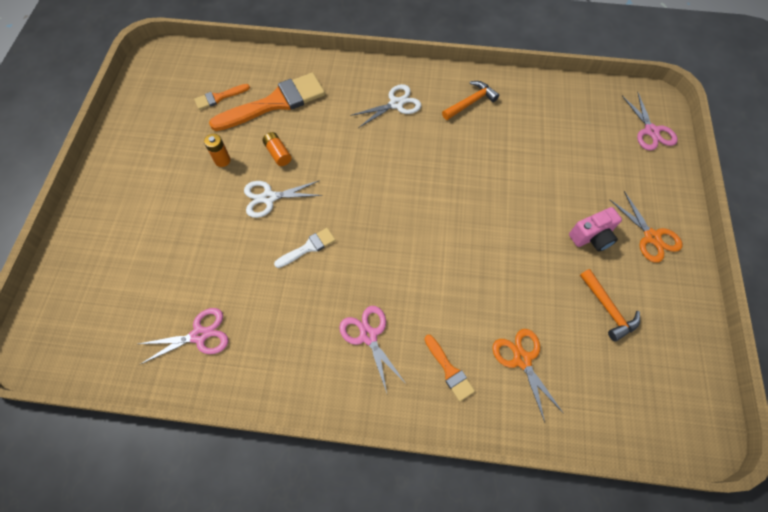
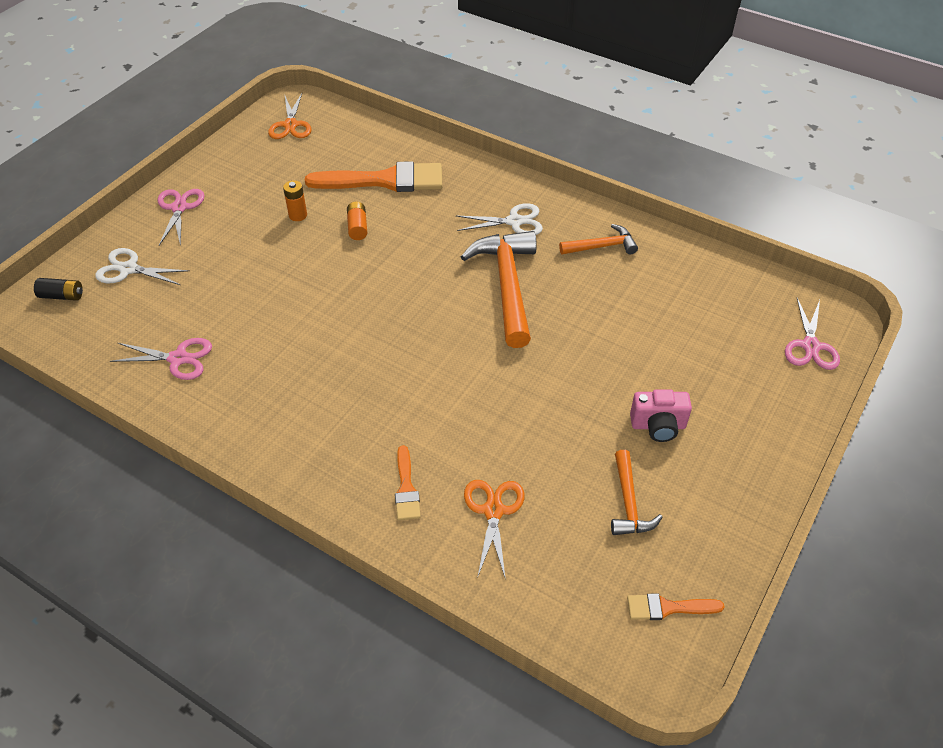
camera: 25 degrees right, 15 degrees down
(57, 318) = (62, 296): none -> black battery
(219, 97) = (331, 158): orange brush -> orange brush (668, 608)
(269, 197) = (322, 264): white scissors -> white scissors (129, 269)
(308, 247) = (333, 322): white brush -> none
(368, 335) = (342, 423): pink scissors -> pink scissors (179, 208)
(422, 162) = (507, 285): none -> orange hammer
(651, 237) = (734, 453): orange scissors -> orange scissors (290, 125)

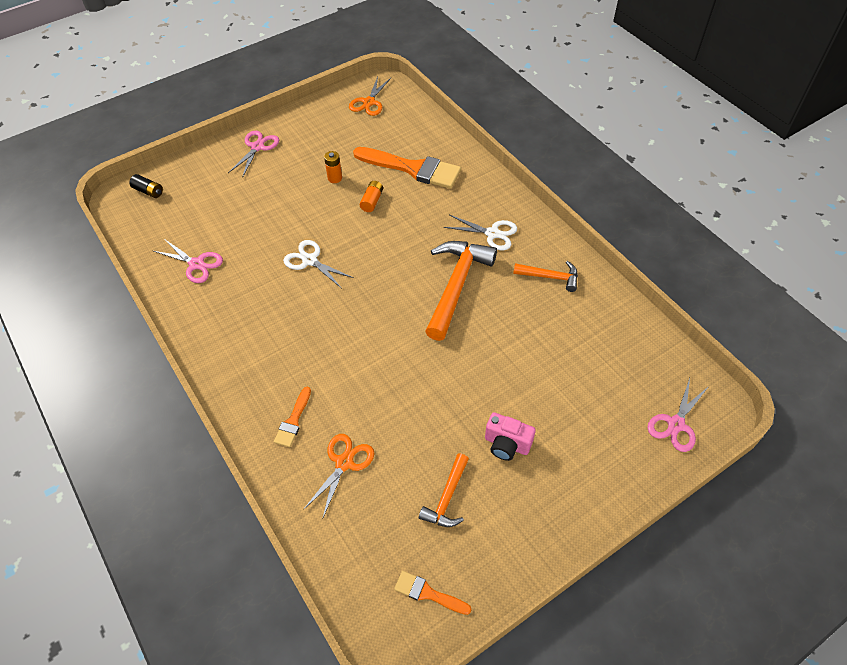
camera: 25 degrees right, 5 degrees up
(129, 269) = (200, 184): white scissors -> white scissors (310, 260)

